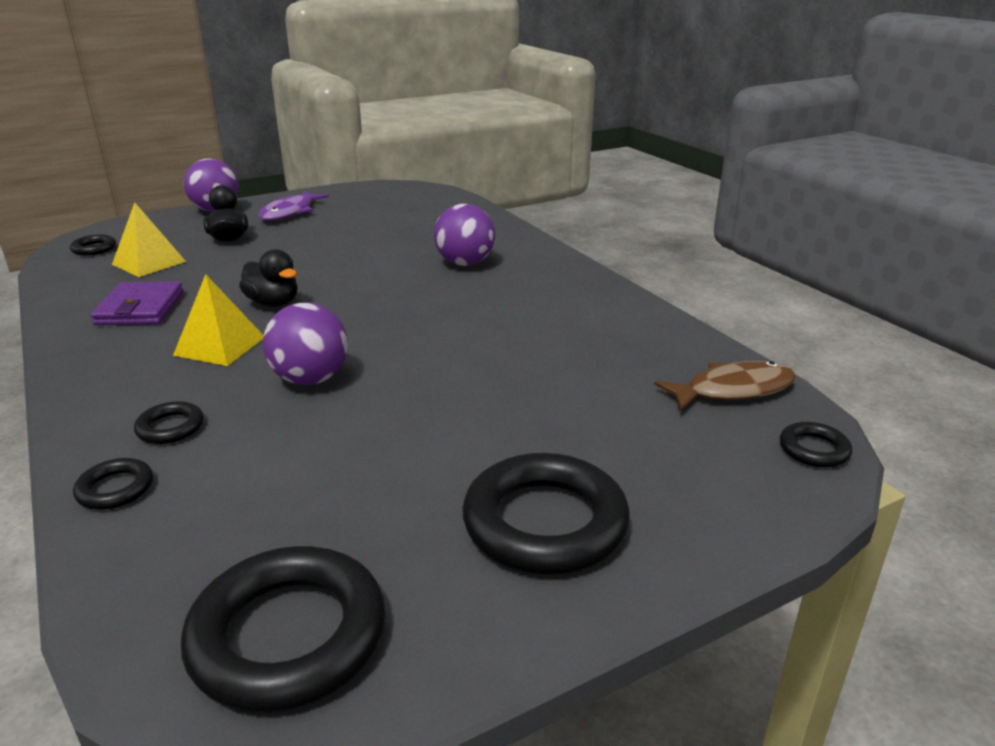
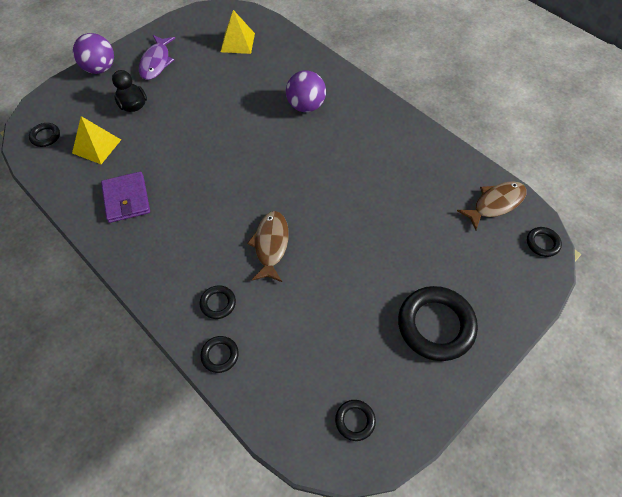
camera: 15 degrees left, 30 degrees up
(220, 346) = (201, 226): yellow pyramid -> yellow pyramid (237, 42)
(273, 303) = (207, 175): black duck -> none
(288, 636) = (355, 421): black ring -> black ring, size x0.47
(310, 379) = (271, 245): purple ball -> brown fish

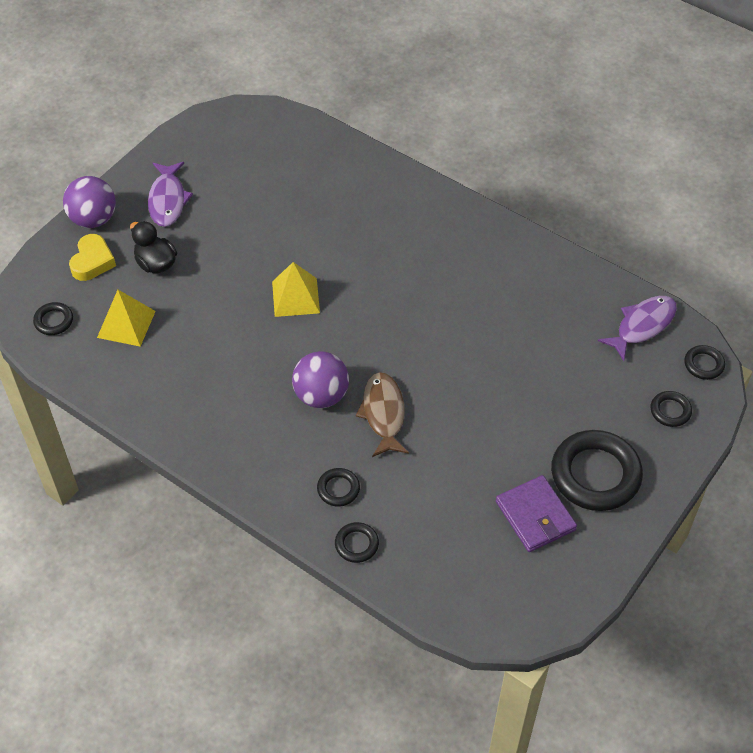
camera: 10 degrees left, 5 degrees down
(88, 98) = (92, 261): none -> yellow heart
(126, 199) = (188, 385): purple wallet -> purple wallet (535, 516)
(237, 42) = (270, 157): yellow pyramid -> yellow pyramid (295, 297)
(306, 106) = (383, 234): purple ball -> purple ball (321, 395)
(355, 421) = (525, 586): black ring -> black ring (670, 411)
(495, 204) = (642, 326): brown fish -> purple fish

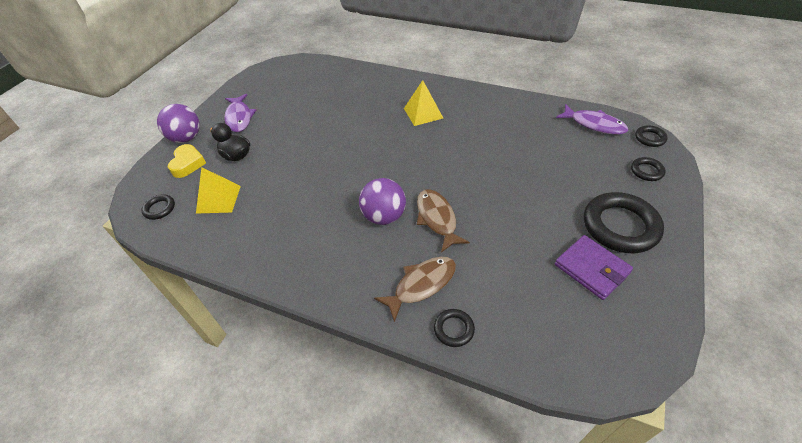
camera: 10 degrees left, 5 degrees down
(295, 297) = (345, 156): yellow pyramid -> yellow pyramid (423, 113)
(338, 489) = (421, 285): black ring -> brown fish
(642, 326) = (594, 124): purple fish -> purple fish turned 90 degrees clockwise

